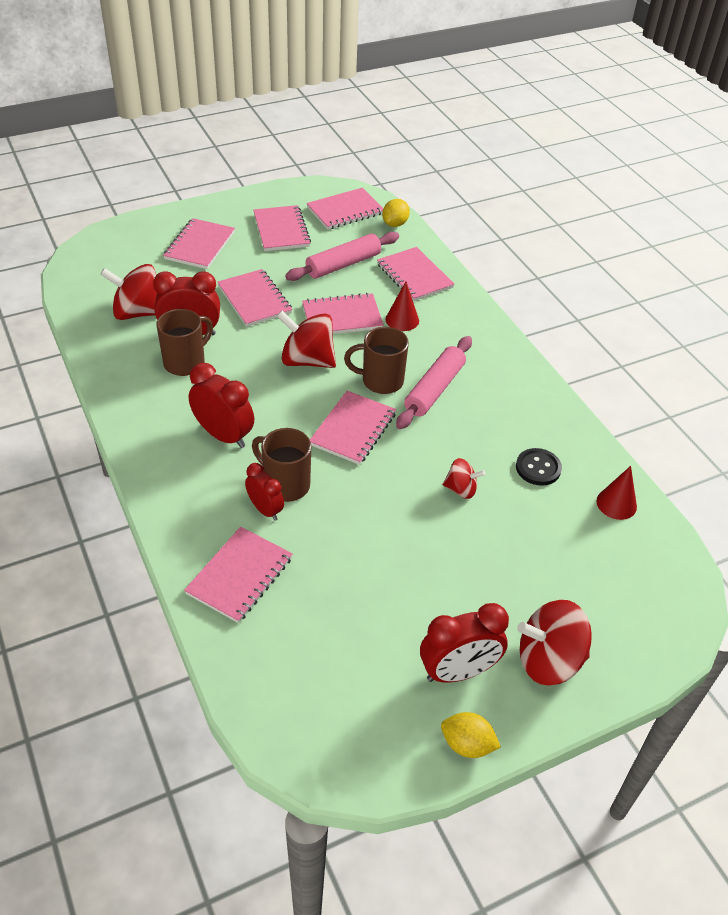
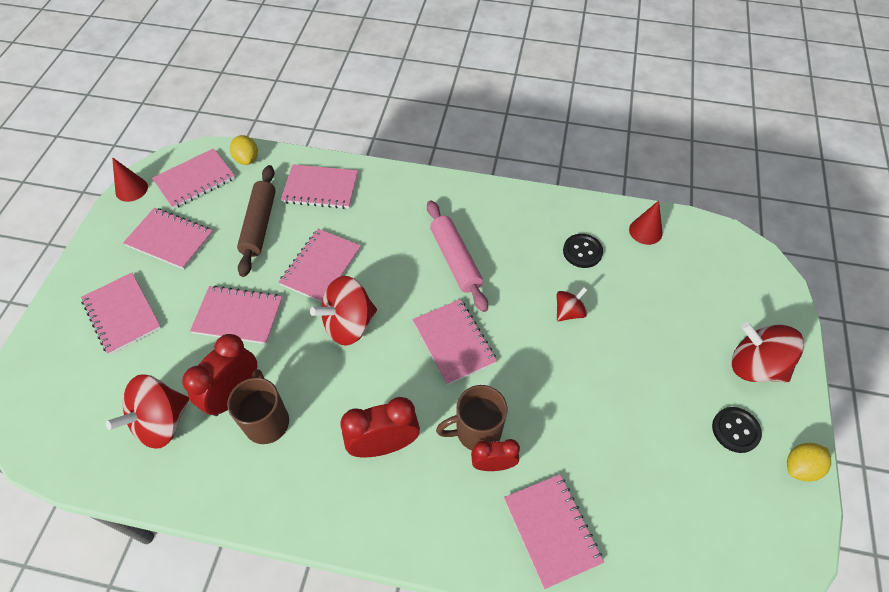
camera: 50 degrees left, 10 degrees up
(343, 264) = (259, 225): pink rolling pin -> brown rolling pin
(345, 211) = (195, 180): pink notebook -> pink notebook turned 45 degrees clockwise
(381, 381) = (417, 289): brown mug -> none
(402, 320) = (362, 229): red cone -> red cone (131, 189)
(458, 672) = (735, 430): red clock -> black button
(548, 660) = (755, 366): red spinning top -> red spinning top turned 90 degrees clockwise

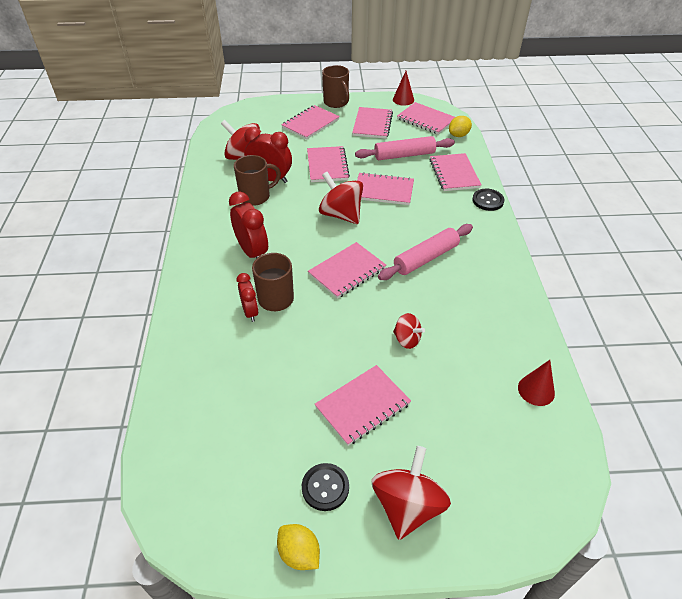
camera: 75 degrees right, 10 degrees down
(86, 268) = (336, 103): none -> brown mug
(259, 225) = (404, 155): brown rolling pin -> pink rolling pin
(552, 530) = (204, 355): pink notebook -> pink notebook (363, 406)
(582, 252) = (480, 341): black button -> black button (487, 201)

